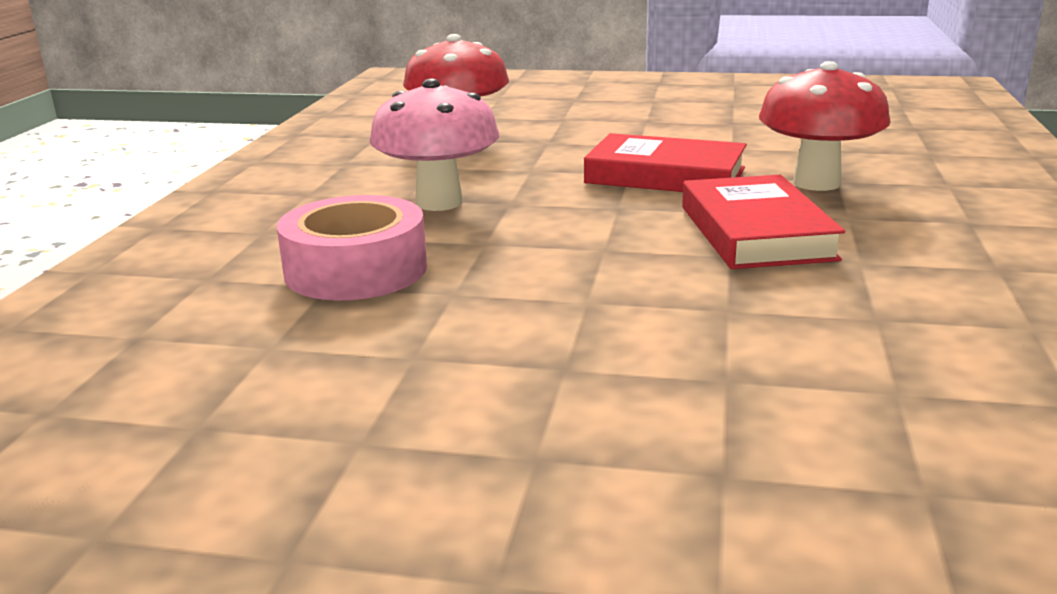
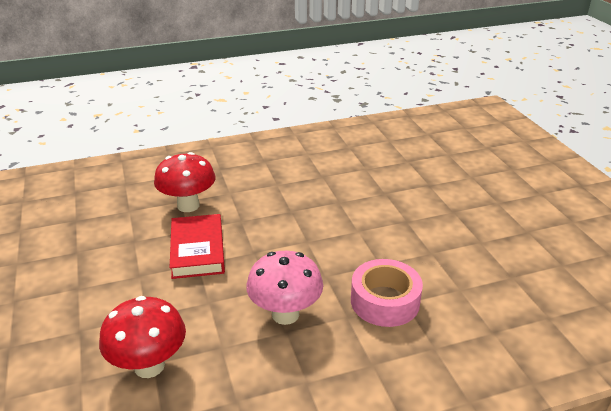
camera: 120 degrees left, 10 degrees up
(756, 233) = (263, 209): red book -> none

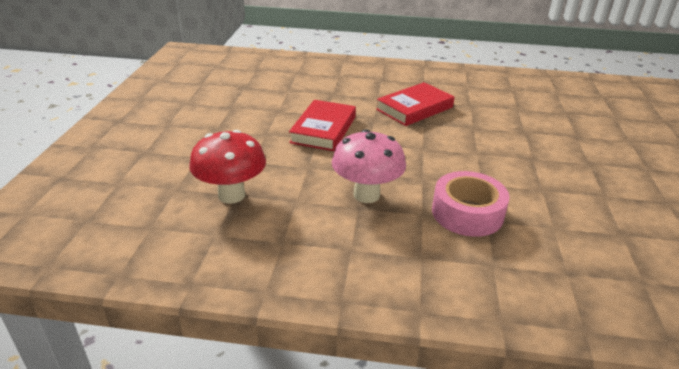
camera: 25 degrees right, 0 degrees up
(188, 206) = (337, 98): red mushroom -> none
(273, 196) = (414, 108): none -> red book

